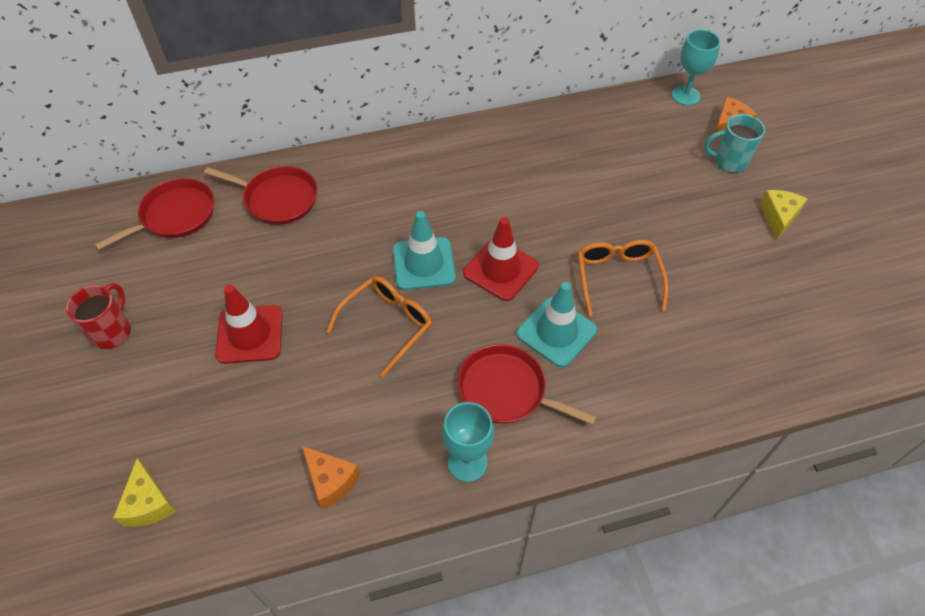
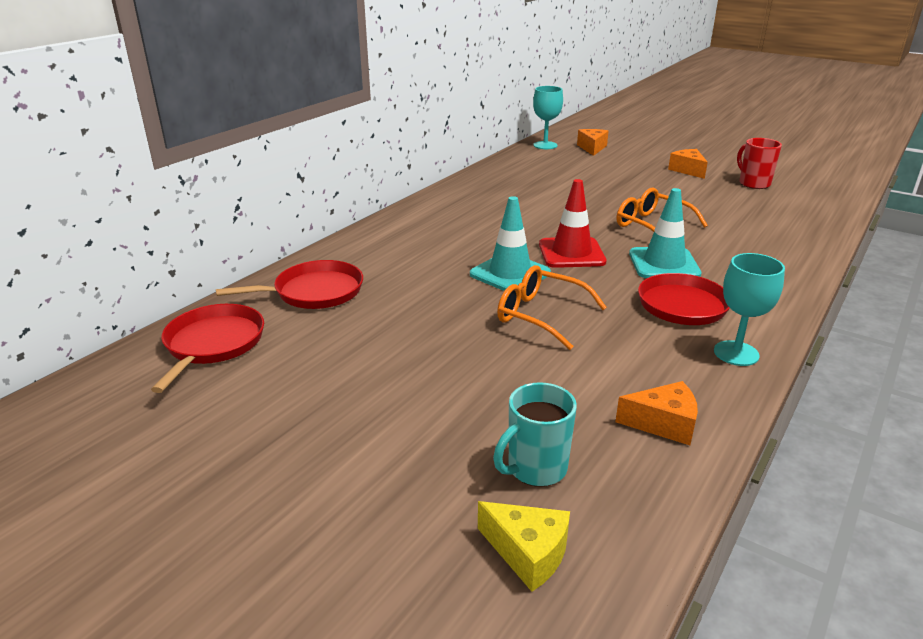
camera: 40 degrees left, 25 degrees down
(112, 332) = (265, 454): red mug -> red mug (753, 183)
(250, 334) = (428, 379): red traffic cone -> none
(387, 325) = (540, 315): orange glasses -> orange glasses turned 60 degrees counterclockwise
(729, 162) = (620, 160): turquoise mug -> turquoise mug (535, 469)
(778, 217) = (687, 170): yellow cheese -> orange cheese

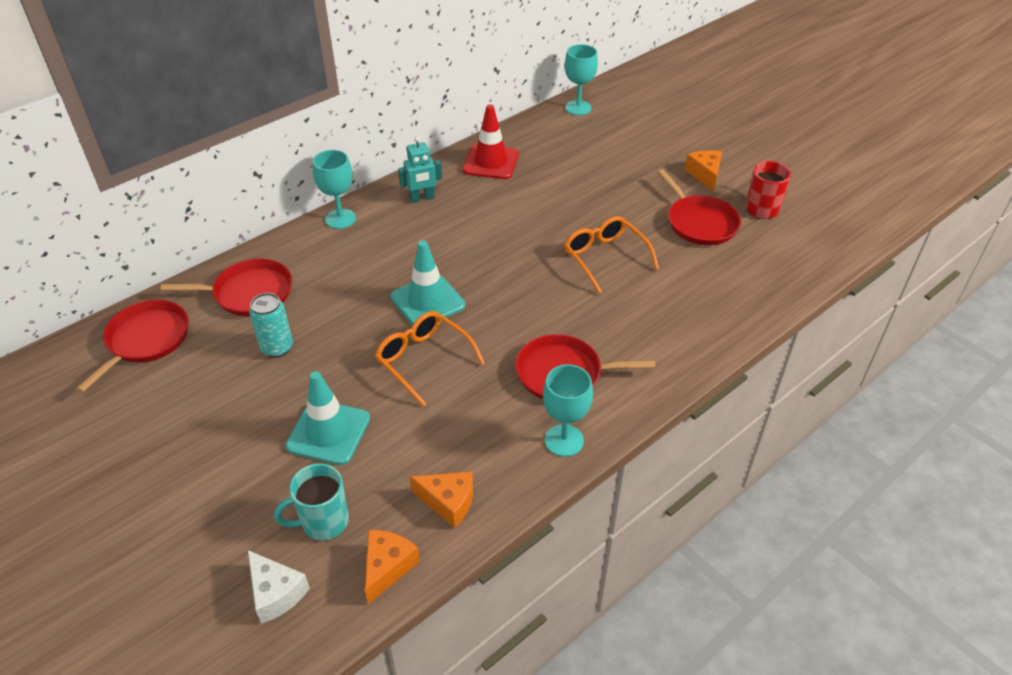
camera: 15 degrees right, 15 degrees up
(374, 328) = (277, 348): none -> turquoise can
(377, 230) = (340, 219): none -> turquoise goblet
(449, 209) = (422, 199): none -> turquoise robot
(528, 553) = (276, 593): yellow cheese -> white cheese
(571, 253) = (501, 283): red traffic cone -> red traffic cone (490, 162)
(592, 148) = (626, 120): orange cheese -> orange cheese (387, 567)
(664, 264) = (579, 315): turquoise traffic cone -> turquoise traffic cone (328, 432)
(712, 196) = (699, 222): none -> red pan

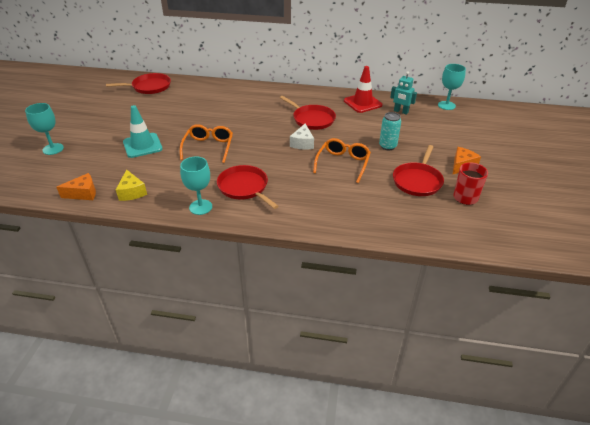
camera: 50 degrees right, 5 degrees down
(249, 293) = (198, 92): red pan -> red pan (312, 119)
(276, 593) = (50, 174): white cheese -> white cheese (302, 143)
(277, 348) = (176, 112): turquoise can -> turquoise can (387, 146)
(323, 522) = (94, 167): turquoise mug -> none
(340, 219) = (268, 89): turquoise goblet -> turquoise goblet (53, 149)
(422, 199) = (310, 99): turquoise robot -> turquoise robot (400, 111)
(427, 301) = (246, 131): turquoise traffic cone -> none
(448, 502) = (132, 192): orange cheese -> yellow cheese

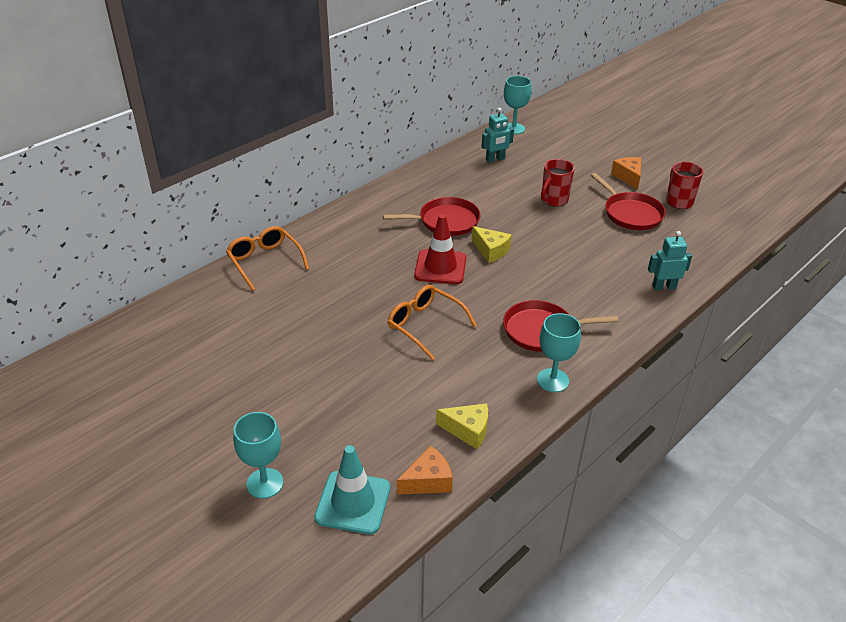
camera: 55 degrees left, 0 degrees up
(83, 193) = (428, 481): orange cheese -> orange cheese turned 45 degrees clockwise
(142, 145) = (357, 383): turquoise traffic cone -> turquoise traffic cone (353, 502)
(149, 87) = (186, 319): red pan -> none
(302, 143) = (491, 251): white cheese -> yellow cheese
(343, 163) = (559, 242): orange glasses -> orange glasses (265, 262)
(347, 222) = (663, 287): none -> turquoise robot
(362, 103) = (449, 172): red traffic cone -> red traffic cone (440, 267)
(387, 146) = (553, 200): turquoise can -> red mug

